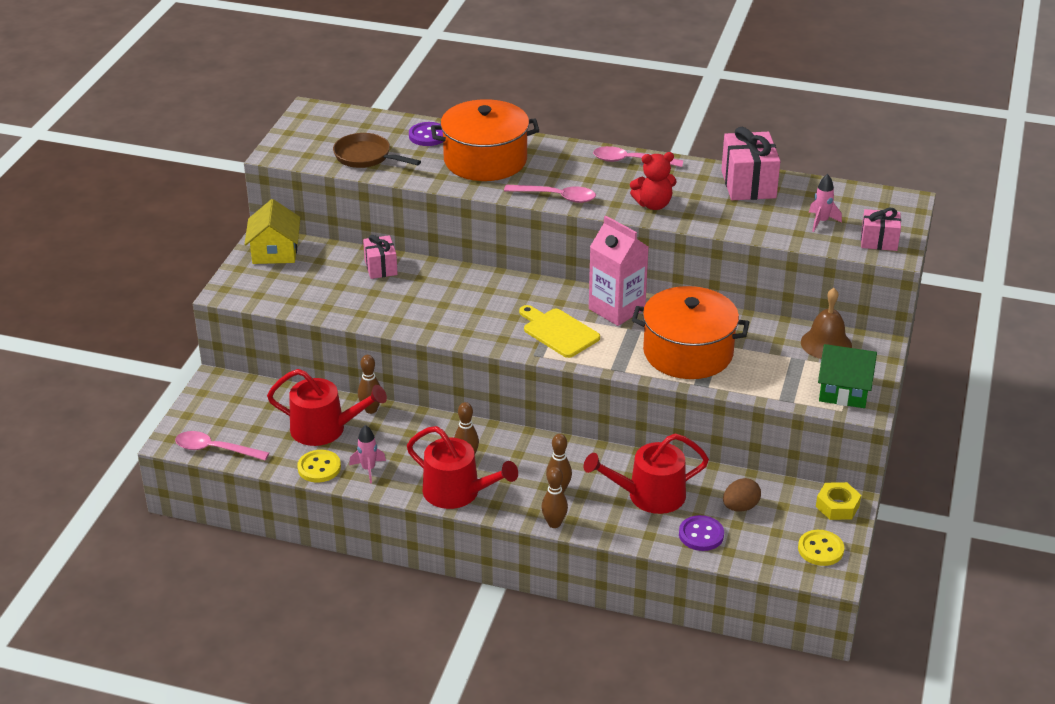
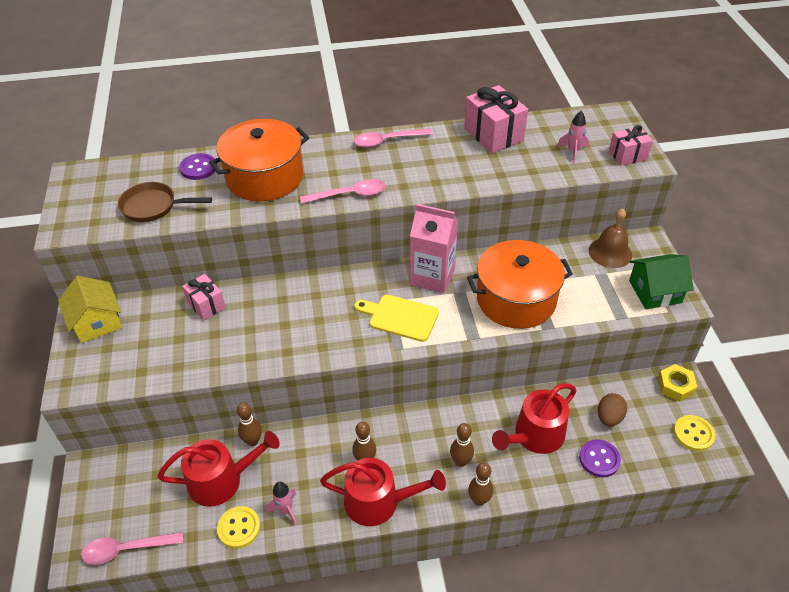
camera: 25 degrees left, 10 degrees up
(653, 204) = (434, 177): red teddy bear -> none

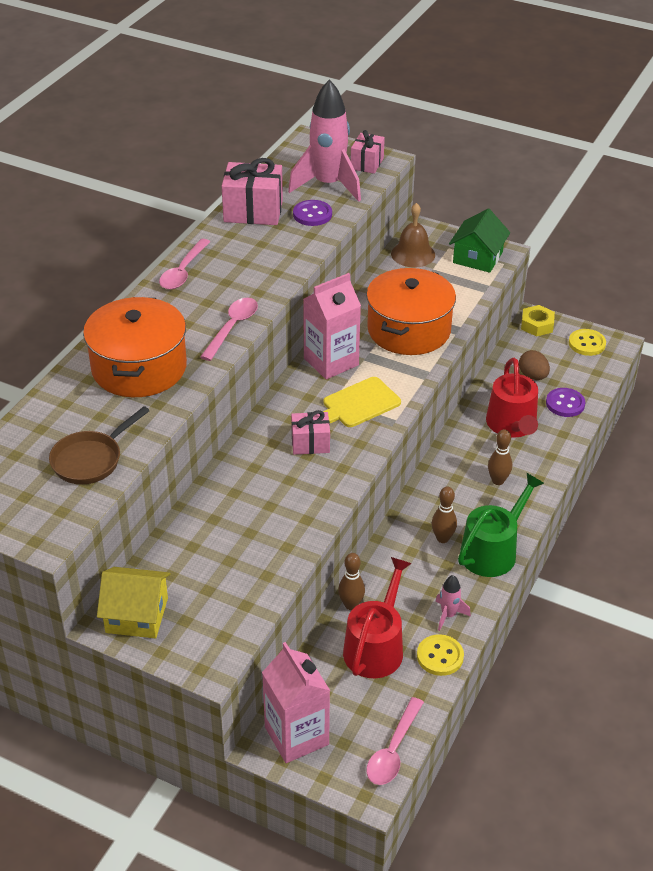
camera: 55 degrees left, 5 degrees down
(108, 480) = (296, 736): none -> pink carton
(198, 168) = (66, 405): purple button -> purple button (312, 214)
(206, 305) = (203, 522): pink gift -> pink gift (310, 443)
(378, 501) = (492, 551): red watering can -> green watering can
(479, 500) = (543, 490): brown bowling pin -> none
(573, 151) = (328, 185): pink rocket -> pink rocket, size x2.25

